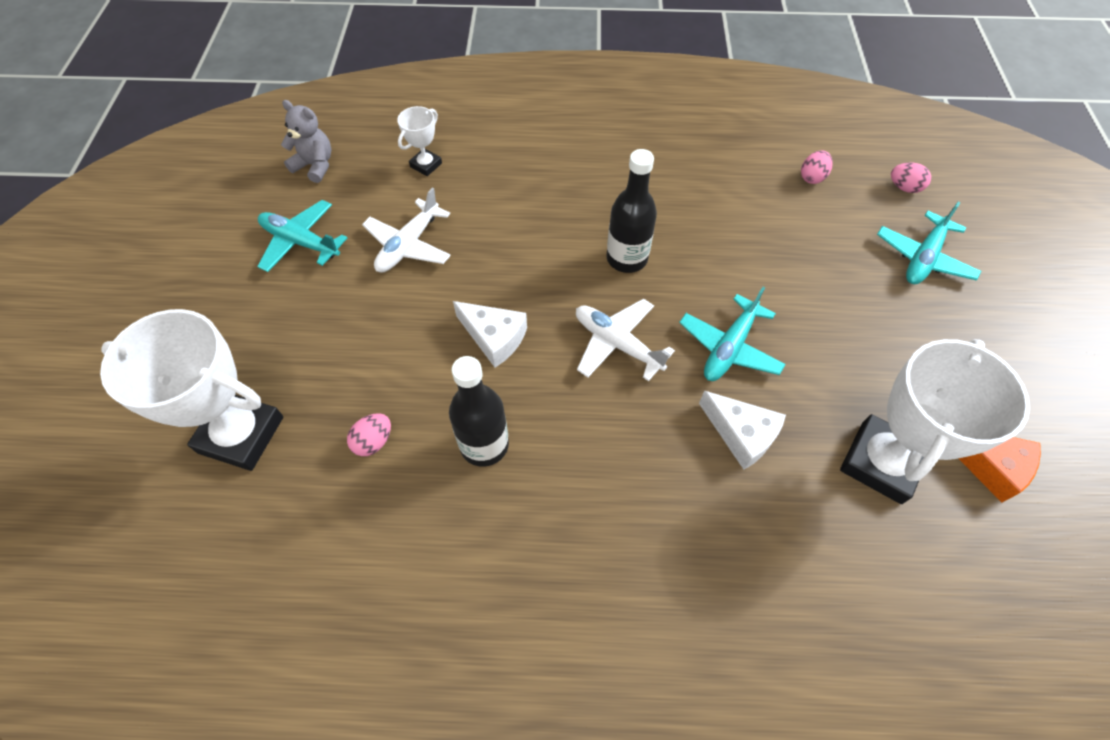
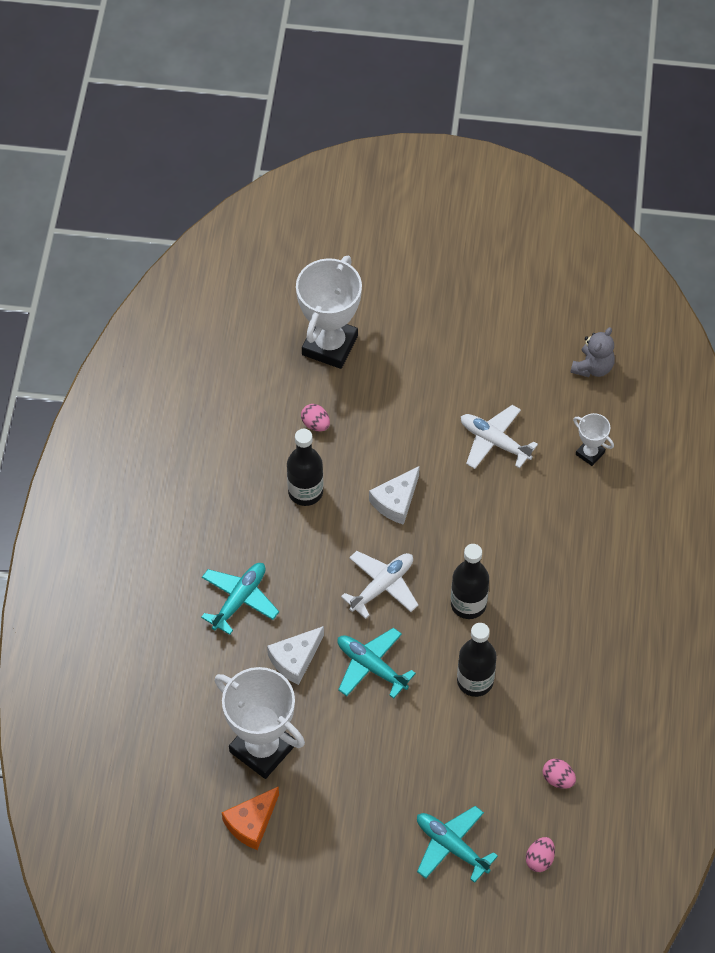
camera: 95 degrees right, 0 degrees up
(300, 242) = (503, 364): turquoise plane -> turquoise plane (239, 599)
(721, 248) = (475, 681): none -> black bottle

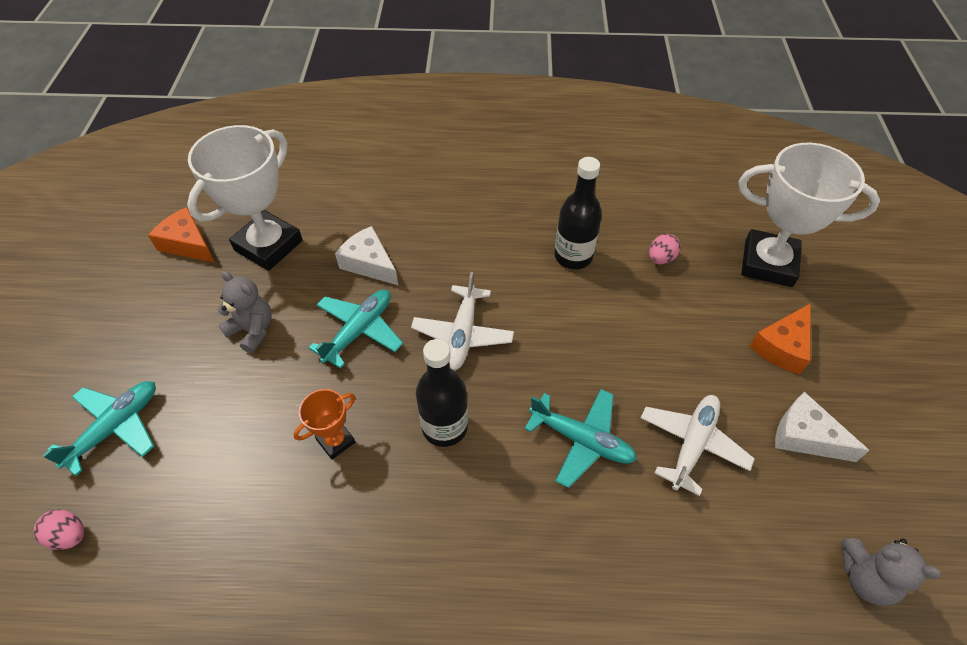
camera: 85 degrees right, 5 degrees down
(239, 599) = (437, 215): turquoise plane -> turquoise plane (581, 440)
(362, 752) = (252, 330): none -> grey teddy bear
(382, 586) = (463, 334): white plane -> white plane turned 60 degrees clockwise
(396, 501) = (578, 340): white cheese -> white cheese (805, 436)
(415, 360) = (782, 346): none -> orange cheese
(475, 681) = (336, 441): black bottle -> orange trophy
(558, 779) = (181, 555): pink egg -> none
(590, 453) = (711, 579): white trophy -> none

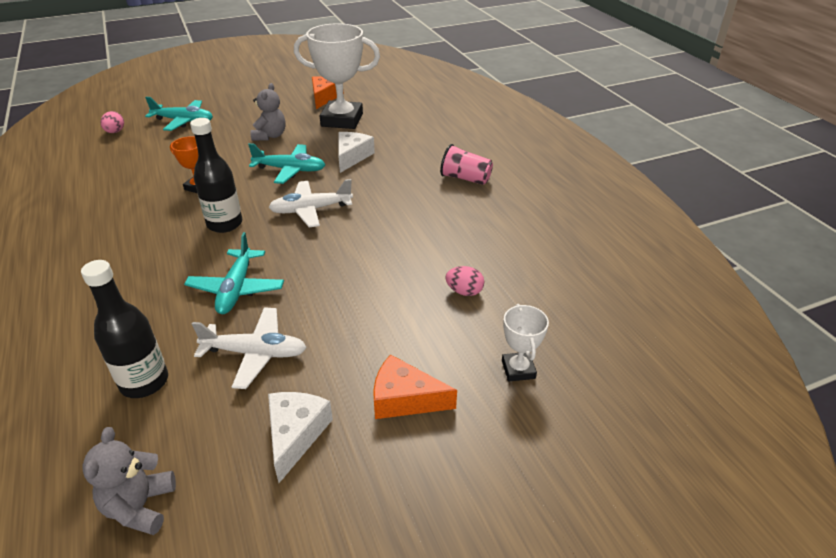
camera: 65 degrees right, 15 degrees down
(478, 188) = (465, 178): none -> pink cup
(573, 256) = (427, 241): black bottle -> black bottle (144, 382)
(768, 263) = (518, 369): white trophy -> white trophy, size x0.48

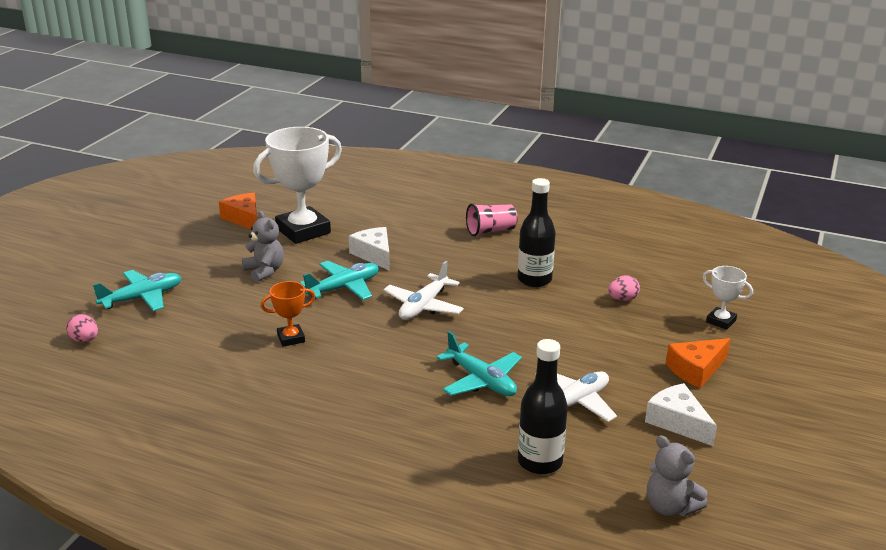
camera: 45 degrees left, 10 degrees down
(224, 224) = (377, 350): black bottle -> black bottle (534, 280)

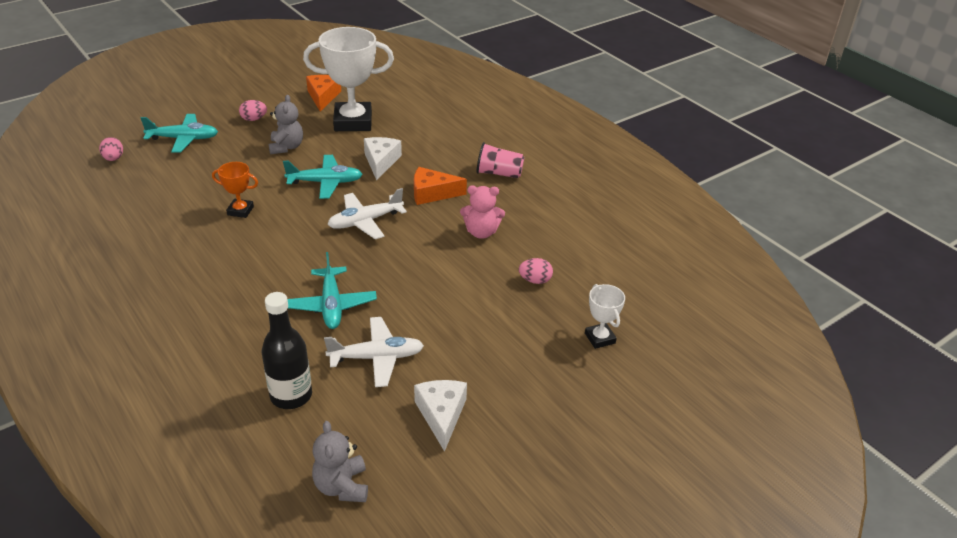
camera: 30 degrees right, 10 degrees up
(197, 258) = (254, 119): none -> pink egg
(534, 280) = (481, 232): black bottle -> pink teddy bear
(696, 370) = (518, 374): orange cheese -> orange cheese (432, 193)

